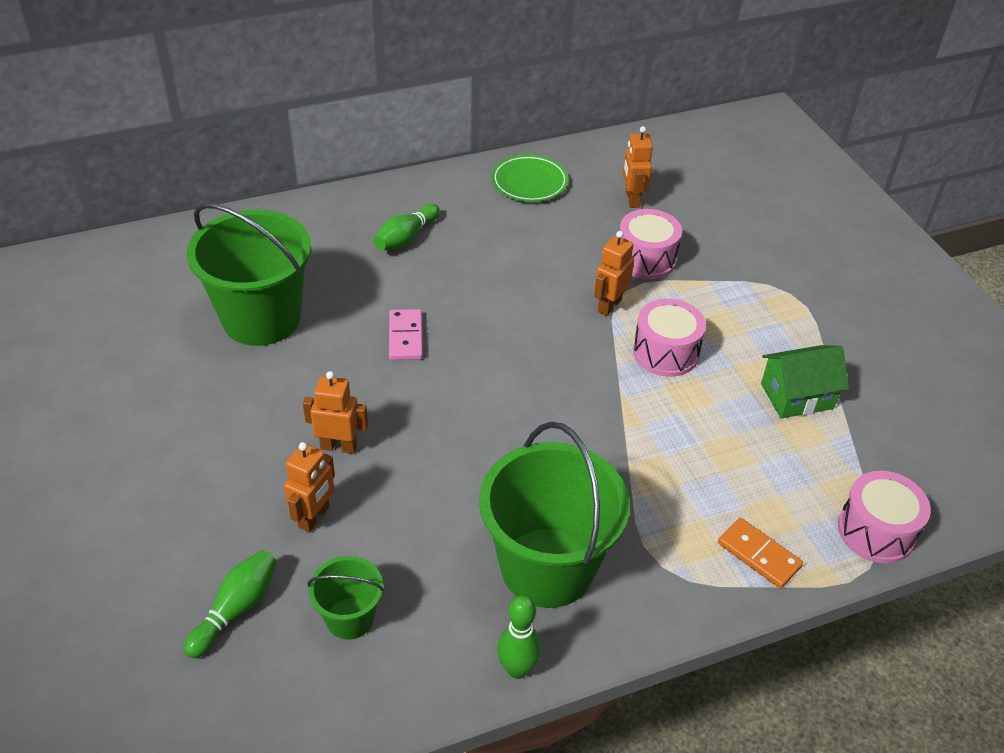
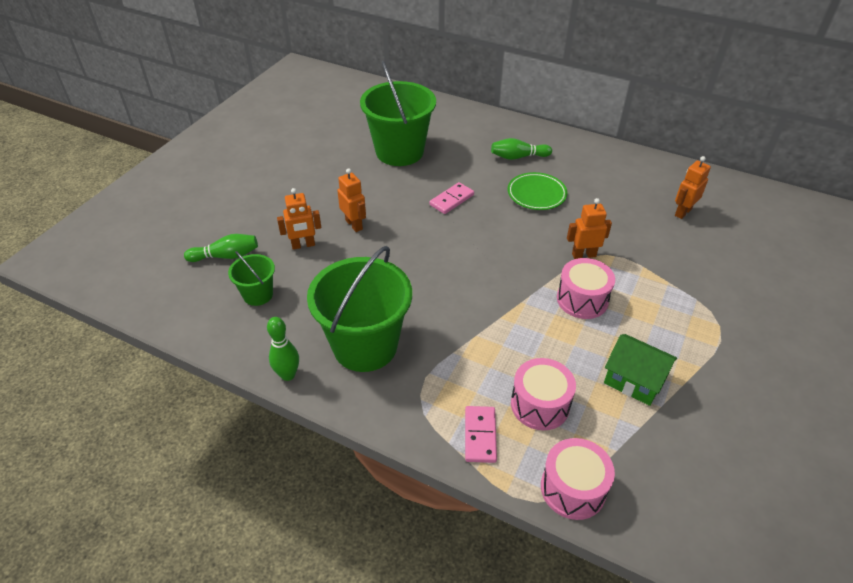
camera: 50 degrees right, 0 degrees up
(529, 182) = (628, 169): green plate -> green plate (536, 194)
(646, 259) = (644, 247): pink drum -> pink drum (540, 404)
(759, 555) = (480, 435): orange domino -> pink domino

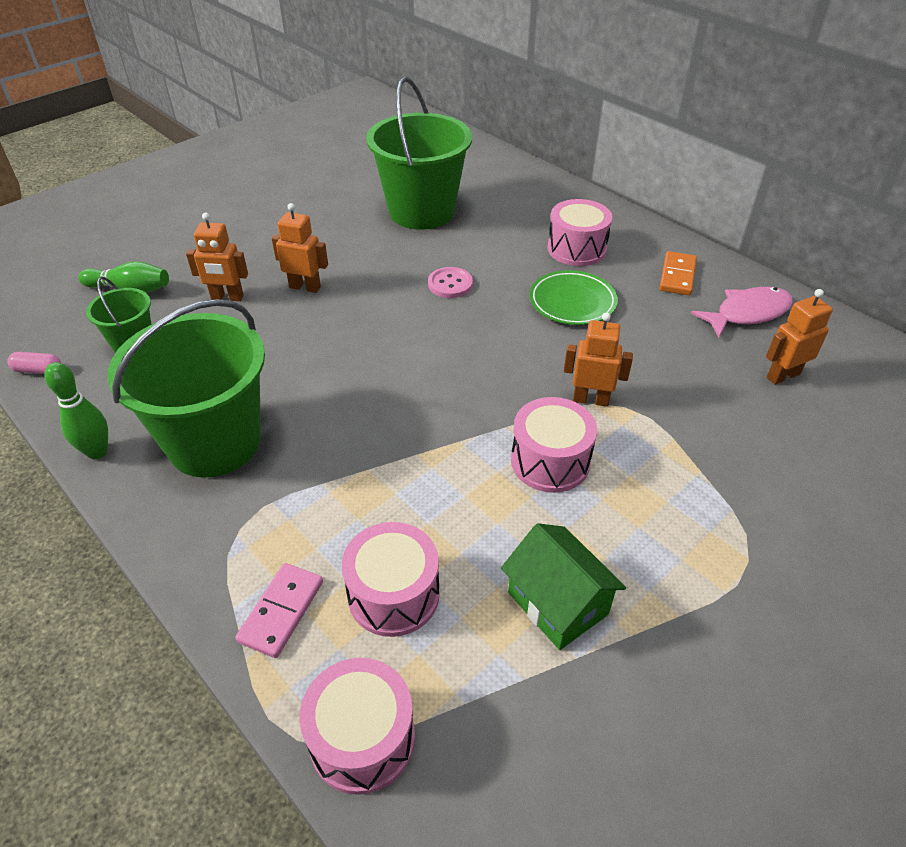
camera: 20 degrees right, 0 degrees up
(200, 331) = (38, 370): none -> pink capsule
(354, 225) = (305, 287): orange robot -> orange robot turned 60 degrees counterclockwise
(451, 200) = (450, 284): pink domino -> pink button
(518, 157) = (576, 249): green bowling pin -> pink drum
(590, 162) = (677, 276): none -> orange domino
(643, 177) = (747, 313): none -> pink fish

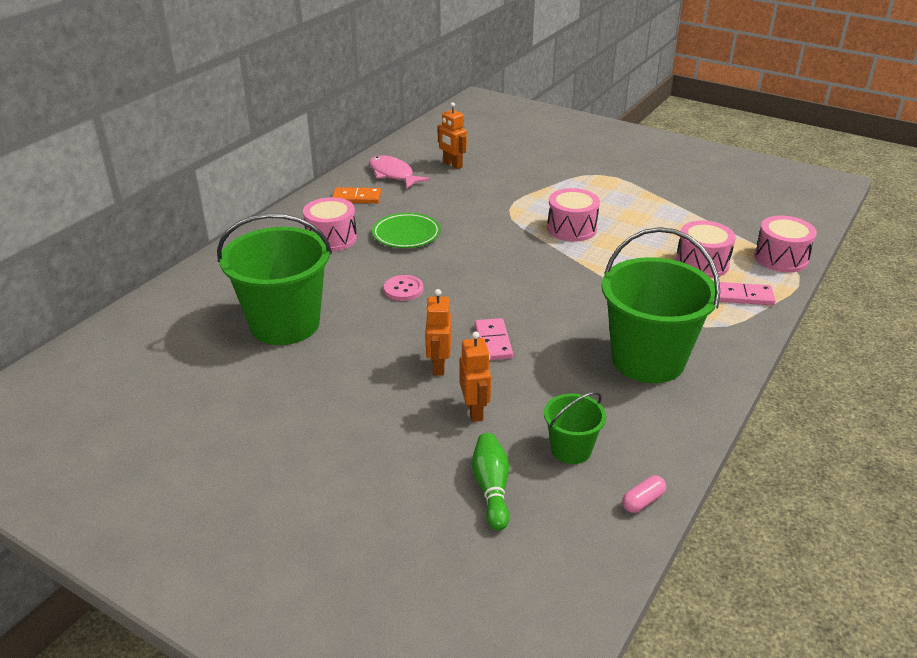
camera: 105 degrees left, 10 degrees down
(38, 370) = (643, 501): pink capsule -> pink capsule turned 60 degrees clockwise
(97, 452) = (699, 417): green bowling pin -> none
(322, 329) = (493, 342): none -> pink domino
(557, 603) = (665, 218): green house -> none
(591, 399) = (509, 220): orange robot -> none

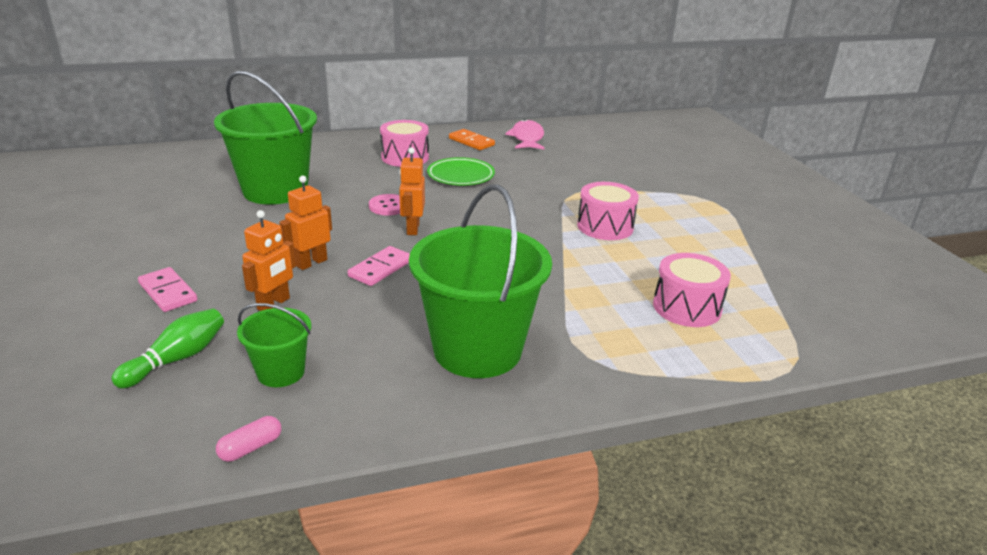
camera: 40 degrees right, 5 degrees down
(452, 165) = (587, 148): orange robot -> orange robot (412, 229)
(643, 501) = (251, 448): pink capsule -> pink capsule turned 45 degrees counterclockwise
(743, 296) = (681, 354): pink domino -> pink domino (168, 292)
(781, 258) = (794, 346): pink drum -> none

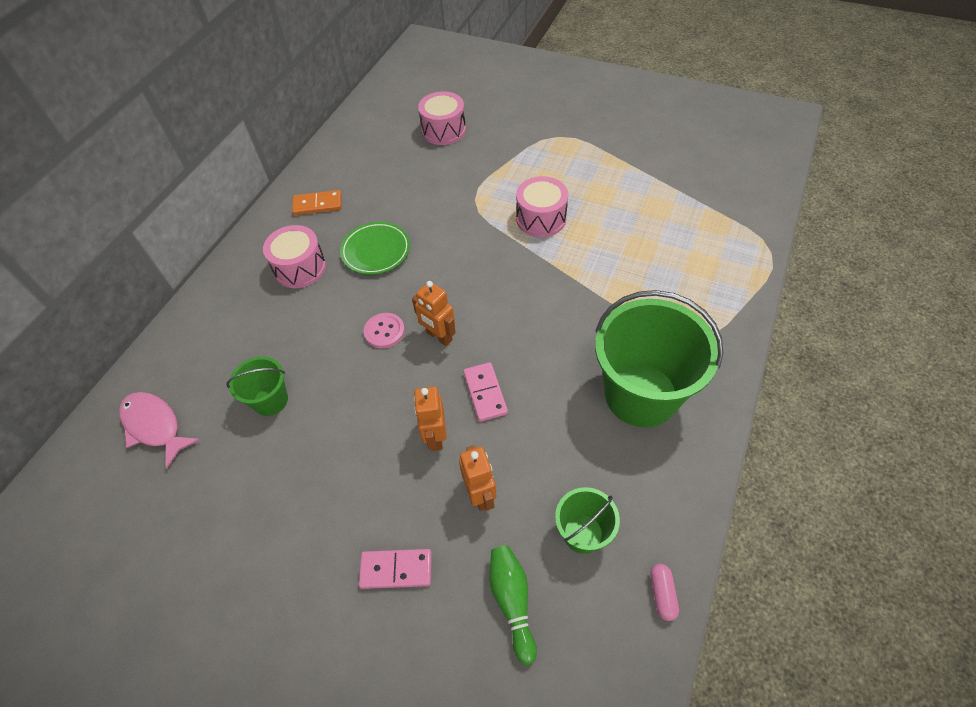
camera: 45 degrees left, 25 degrees up
(275, 190) = (270, 400): green bucket -> green bucket, size x0.49
(527, 138) = (350, 165): pink fish -> pink fish (154, 426)
(686, 307) = (675, 250): pink drum -> pink drum (444, 130)

